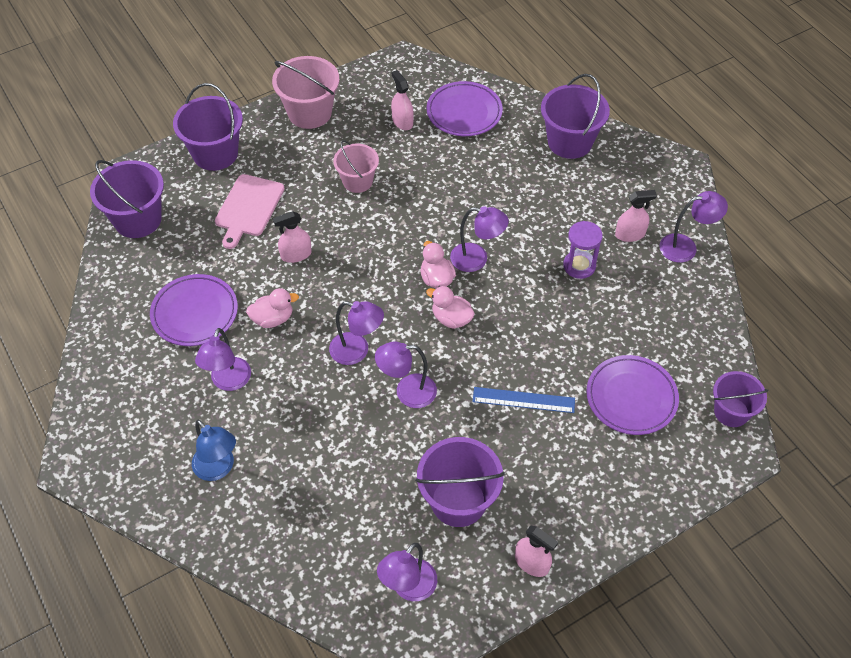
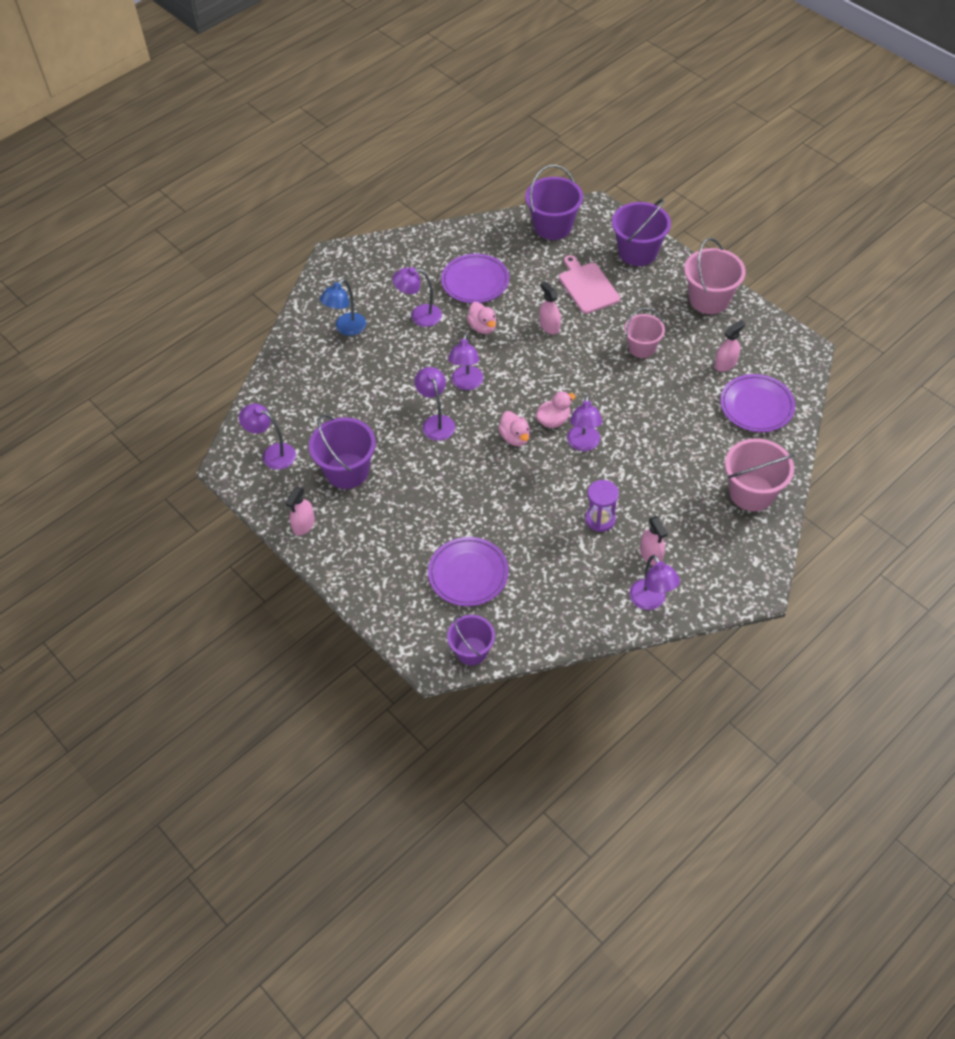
camera: 80 degrees right, 0 degrees up
(248, 208) = (587, 286): pink cutting board -> pink cutting board turned 60 degrees clockwise
(451, 319) = (515, 437): pink duck -> pink duck turned 135 degrees clockwise
(523, 400) = (447, 498): blue ruler -> none
(569, 142) = (751, 493): purple bucket -> pink bucket

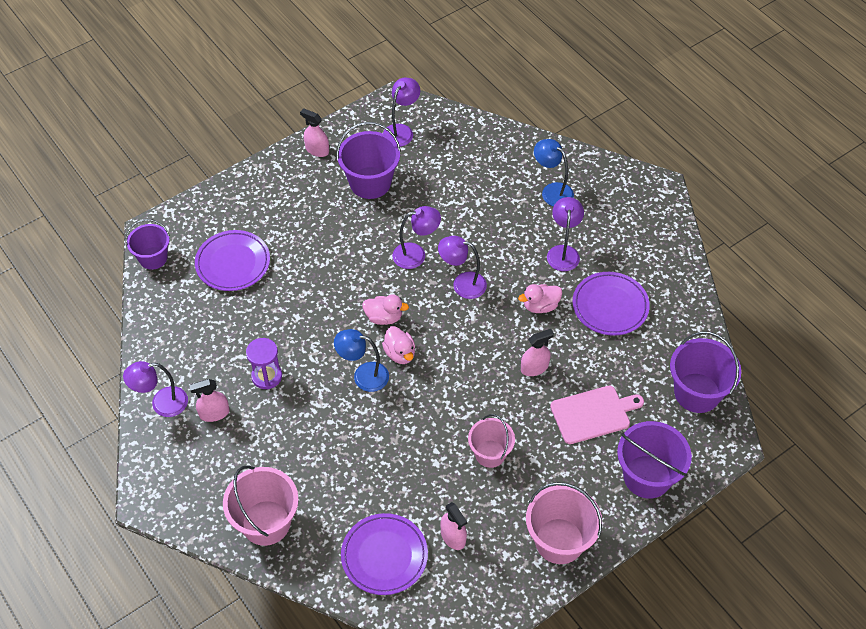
camera: 95 degrees right, 0 degrees up
(515, 437) = (384, 317): pink duck -> pink duck turned 150 degrees counterclockwise
(583, 444) = (363, 376): purple lamp -> blue lamp

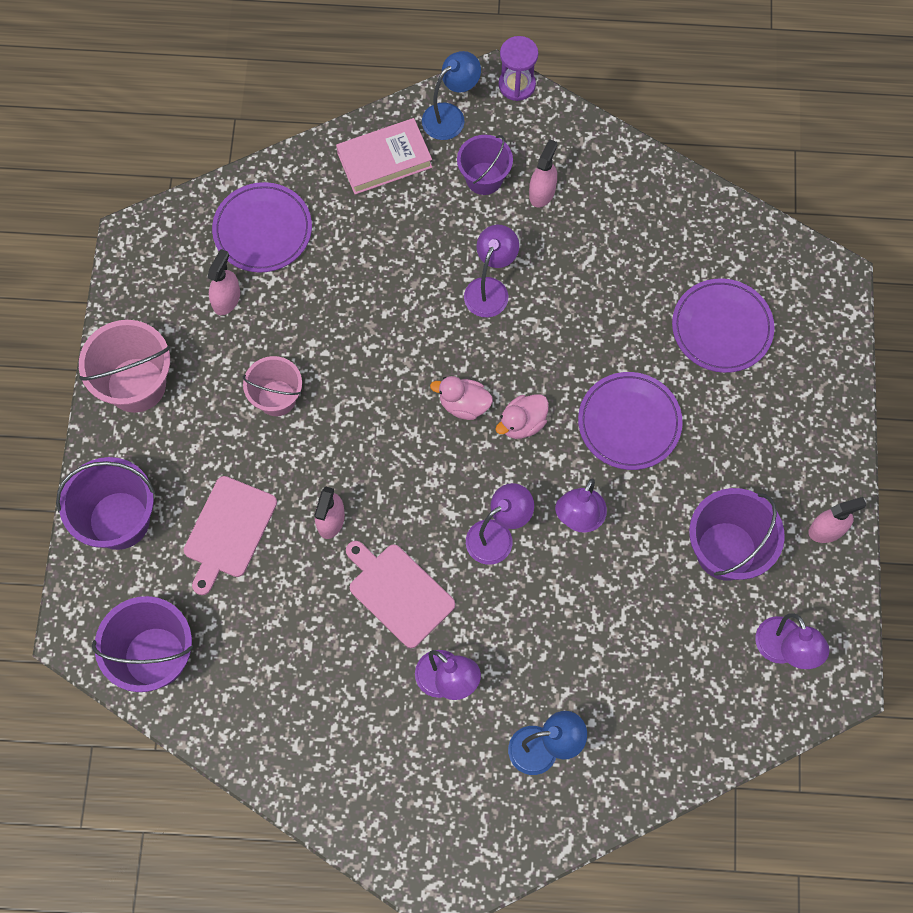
camera: 130 degrees right, 15 degrees up
(153, 258) = (793, 257): purple bucket -> purple bucket (484, 178)
(162, 404) = (593, 156): purple lamp -> purple lamp (490, 289)
(266, 523) = (384, 160): pink bucket -> pink book
(267, 376) = (545, 264): purple hourglass -> purple hourglass (517, 85)
(363, 376) = (468, 351): blue lamp -> blue lamp (450, 116)
(453, 537) = (226, 299): pink spray bottle -> pink spray bottle turned 105 degrees clockwise
(540, 306) = (398, 593): pink duck -> pink cutting board
(610, 306) = (333, 667): purple plate -> purple plate (629, 423)

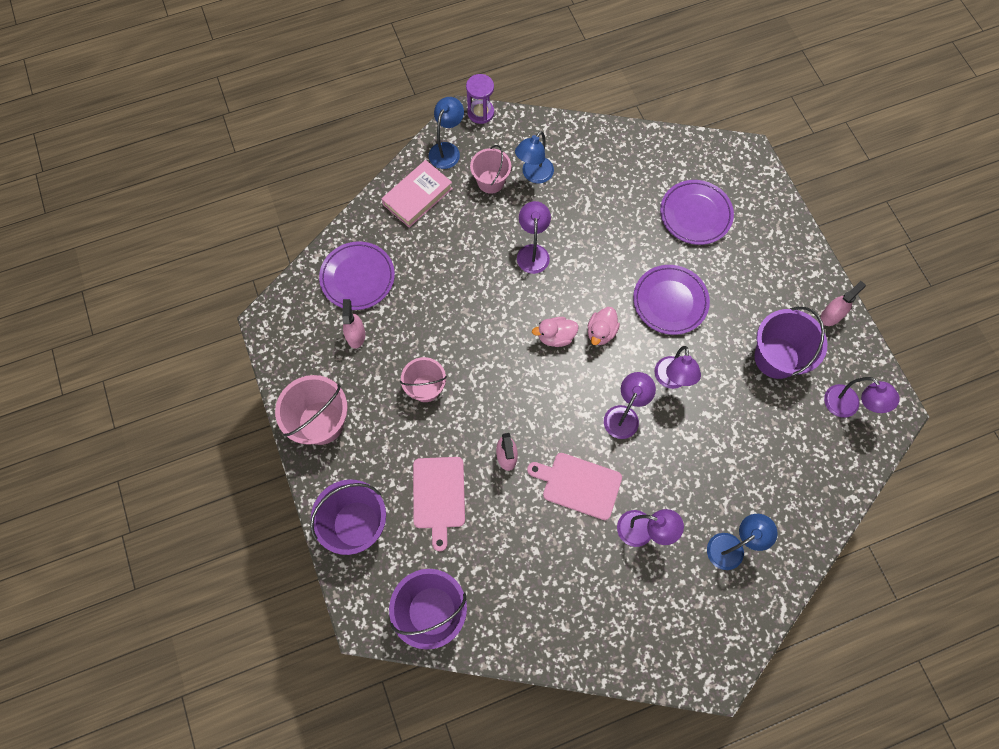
camera: 25 degrees left, 0 degrees up
(484, 178) = (491, 181): purple bucket -> pink bucket
(542, 192) = (534, 175): pink spray bottle -> blue lamp

